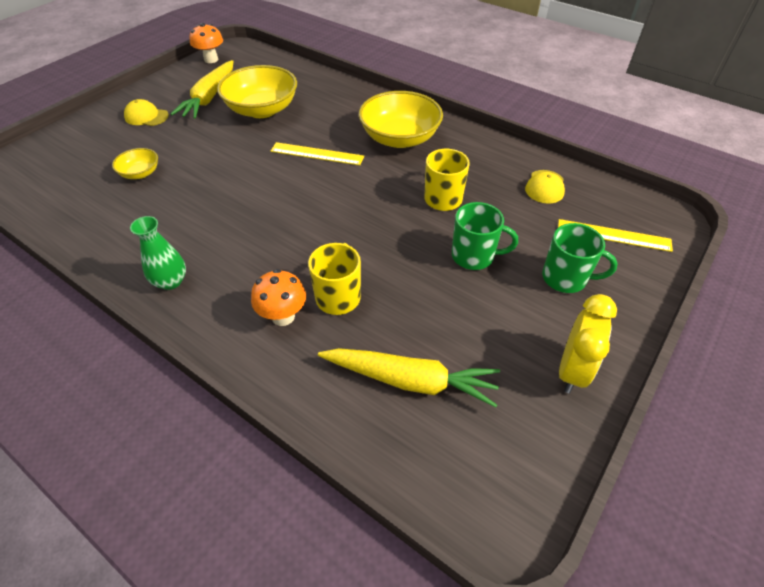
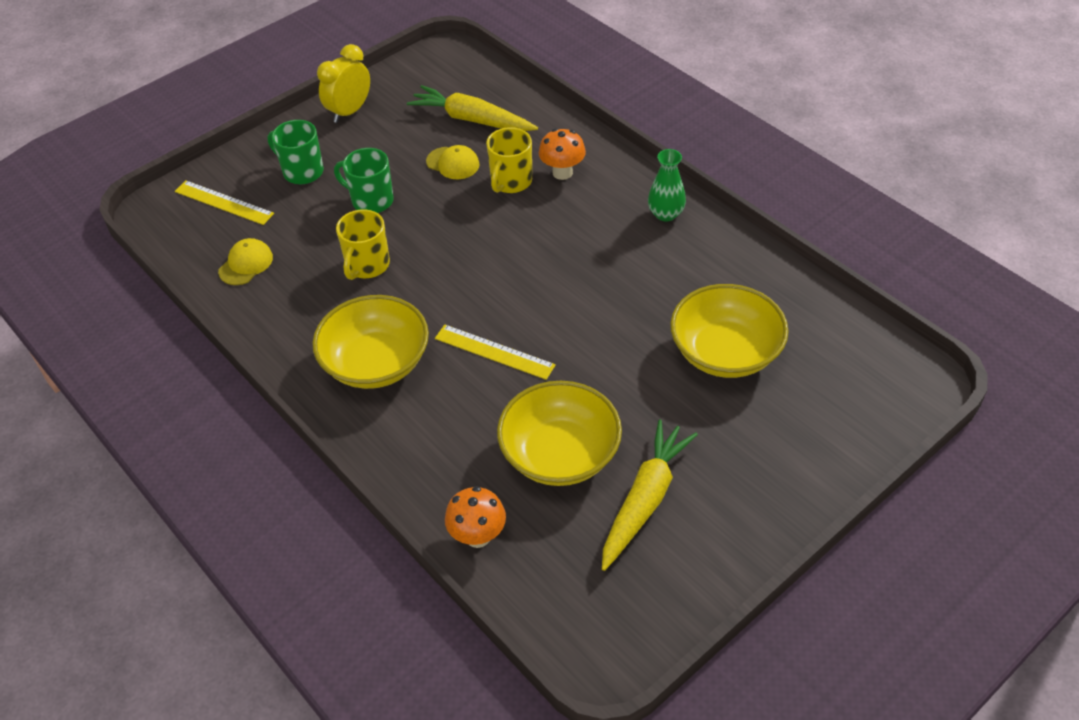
camera: 165 degrees left, 0 degrees up
(140, 173) = (725, 352): yellow bowl -> yellow bowl, size x2.02
(146, 116) = (742, 467): yellow cap -> yellow cap (453, 163)
(211, 59) = (648, 624): orange mushroom -> orange mushroom (478, 536)

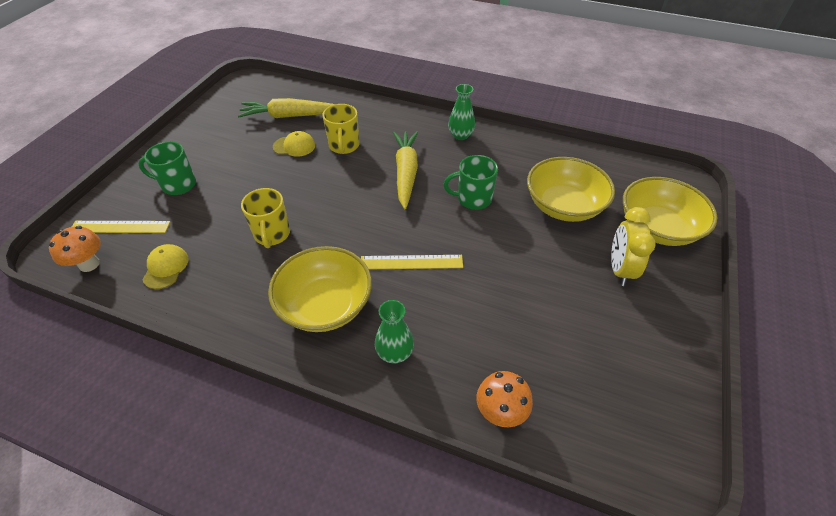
camera: 30 degrees left, 0 degrees up
(349, 111) = (193, 135): yellow clock -> yellow clock (620, 269)
(371, 200) = (247, 188): green mug -> green mug (473, 199)
(414, 438) = (395, 353): none -> green vase
(560, 454) = (512, 318): yellow bowl -> yellow bowl (657, 228)
(562, 172) = (375, 130): orange mushroom -> orange mushroom (89, 264)
(645, 500) = (595, 326): yellow carrot -> yellow carrot (406, 173)

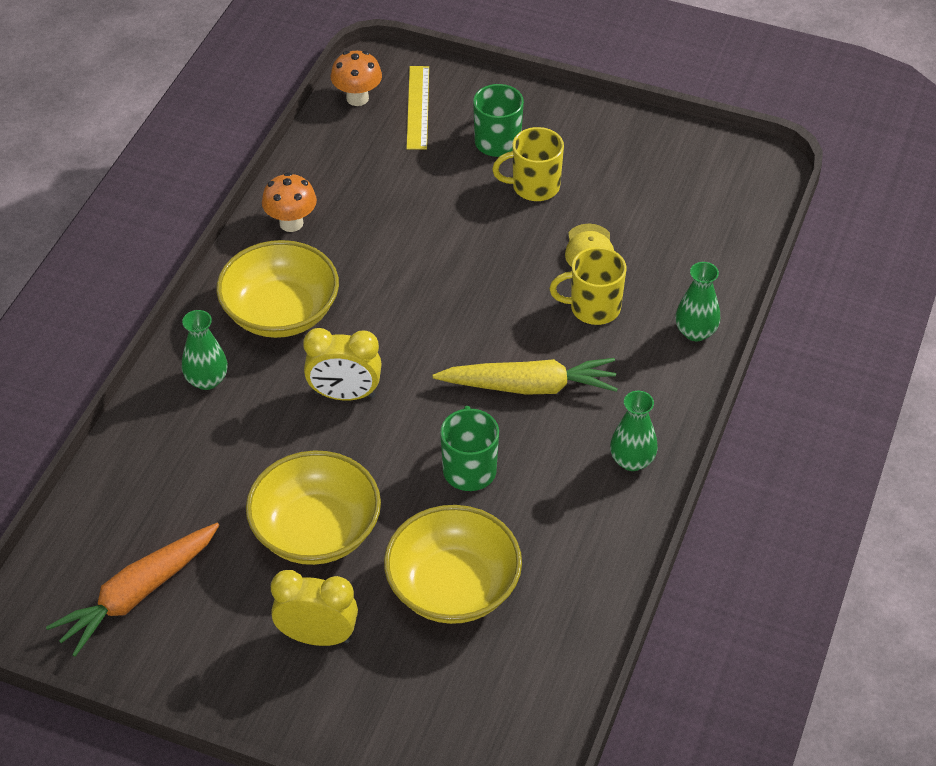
camera: 90 degrees right, 0 degrees up
(166, 268) = (348, 162): yellow cap -> none
(272, 234) = (400, 249): yellow mug -> yellow mug (534, 186)
(290, 116) = (669, 235): yellow carrot -> none
(367, 110) = (695, 332): none -> green vase
(411, 262) = (345, 394): yellow ruler -> yellow clock
(500, 412) = (120, 474): orange mushroom -> orange mushroom (291, 223)
(618, 384) = (137, 594): none -> orange carrot
(657, 228) = (400, 709): yellow bowl -> yellow bowl (316, 531)

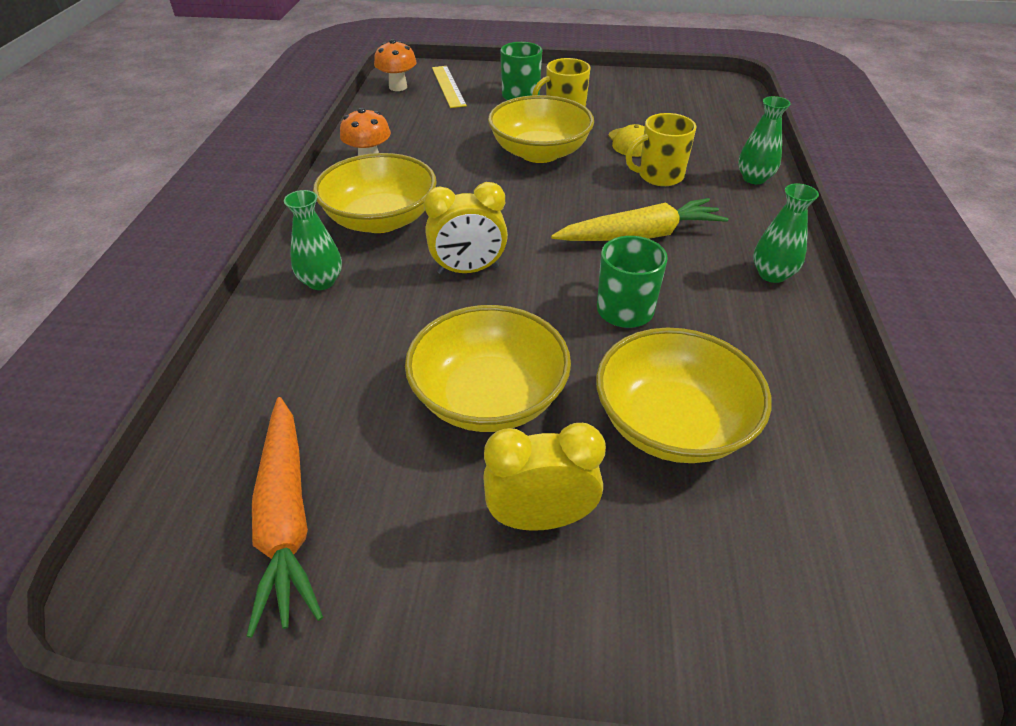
camera: 15 degrees left, 5 degrees down
(137, 594) = (286, 518): orange carrot -> orange carrot turned 45 degrees counterclockwise
(479, 245) = (539, 152): none -> yellow bowl

